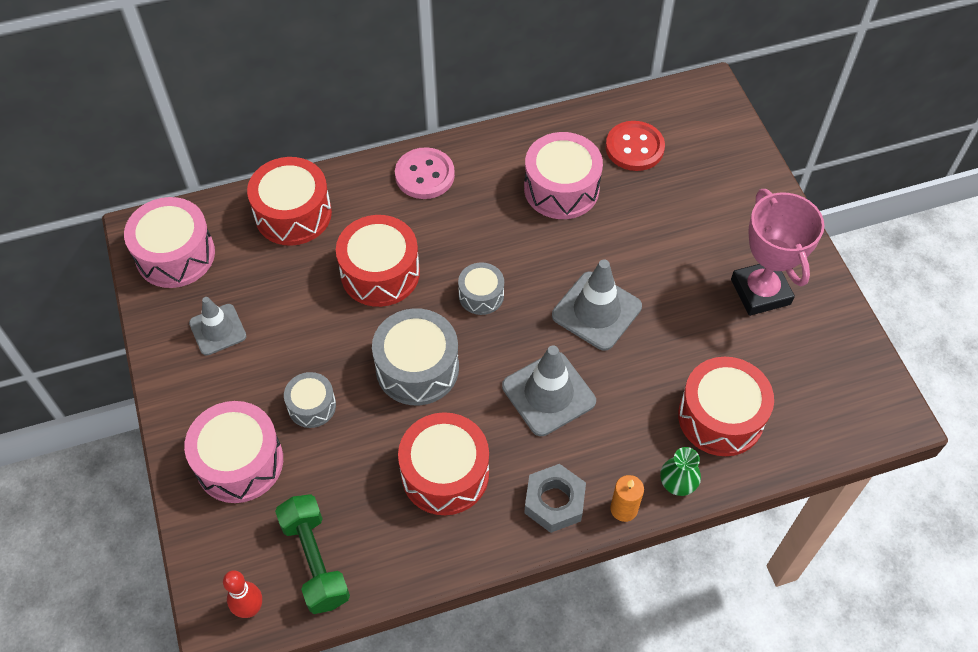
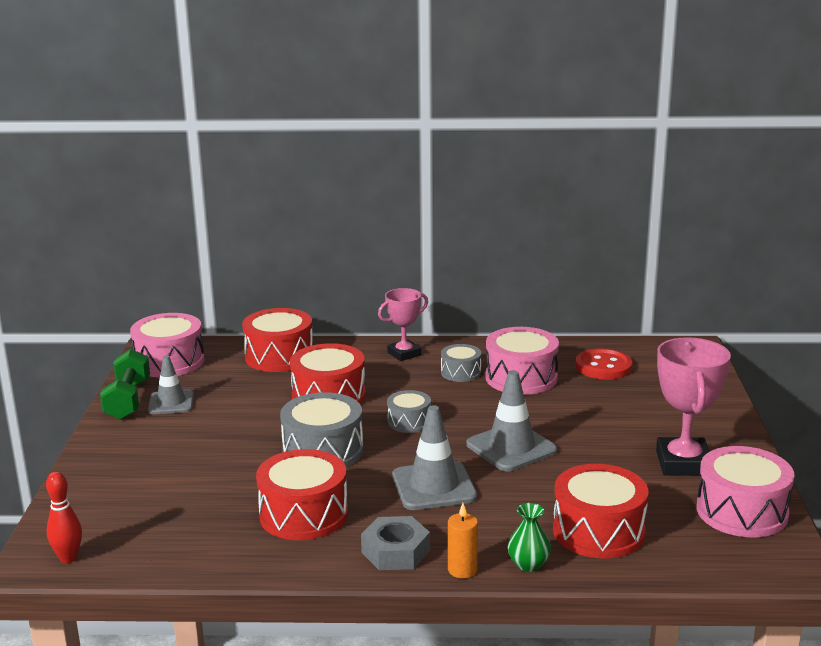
camera: 20 degrees right, 35 degrees down
(239, 462) = (130, 474): pink drum -> pink drum (741, 511)
(312, 406) = (215, 455): grey drum -> grey drum (461, 372)
(315, 561) = (147, 542): green dumbbell -> green dumbbell (128, 400)
(425, 175) = (404, 354): pink button -> pink trophy

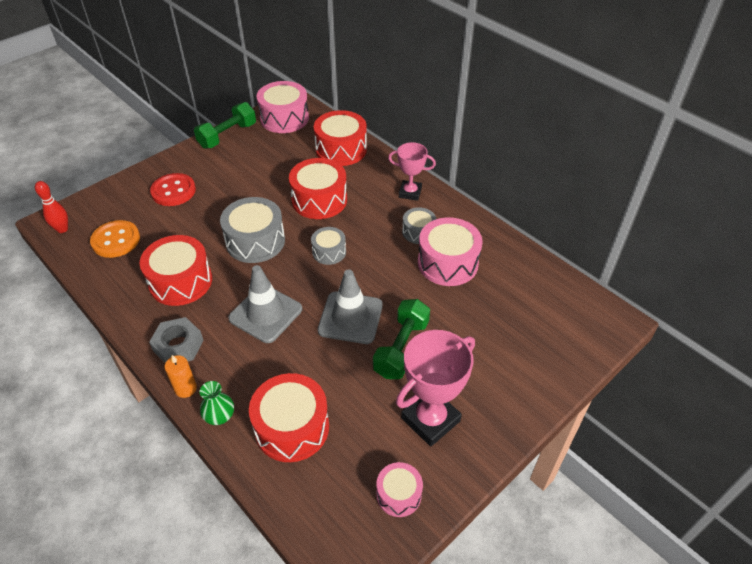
camera: 45 degrees right, 25 degrees up
(161, 529) = (116, 240): none -> orange button
(171, 403) = (242, 151): grey traffic cone -> none
(585, 441) = (401, 348): none -> green dumbbell
(603, 366) = (517, 292): red button -> red button (173, 191)
(741, 511) = (399, 494): pink drum -> pink drum, size x0.57

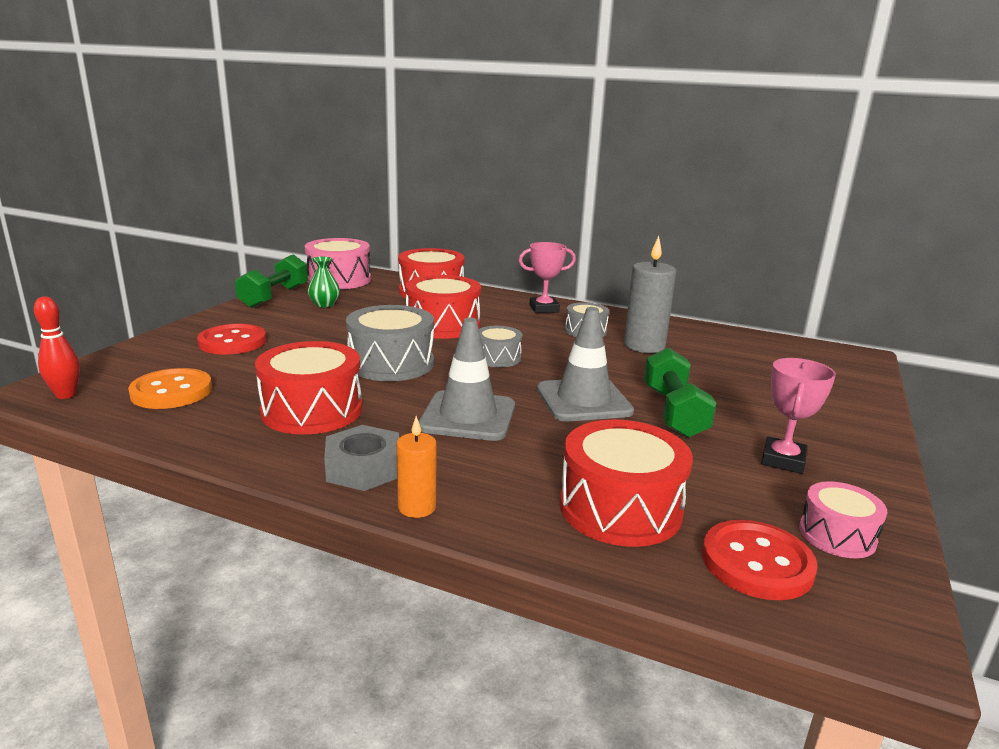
camera: 25 degrees left, 25 degrees down
(219, 416) = (501, 523): green vase -> green vase (324, 304)
(331, 497) = (757, 563): none -> red button
(430, 420) = (783, 460): pink trophy -> pink trophy, size x0.63
(447, 263) = (644, 346): pink drum -> grey candle

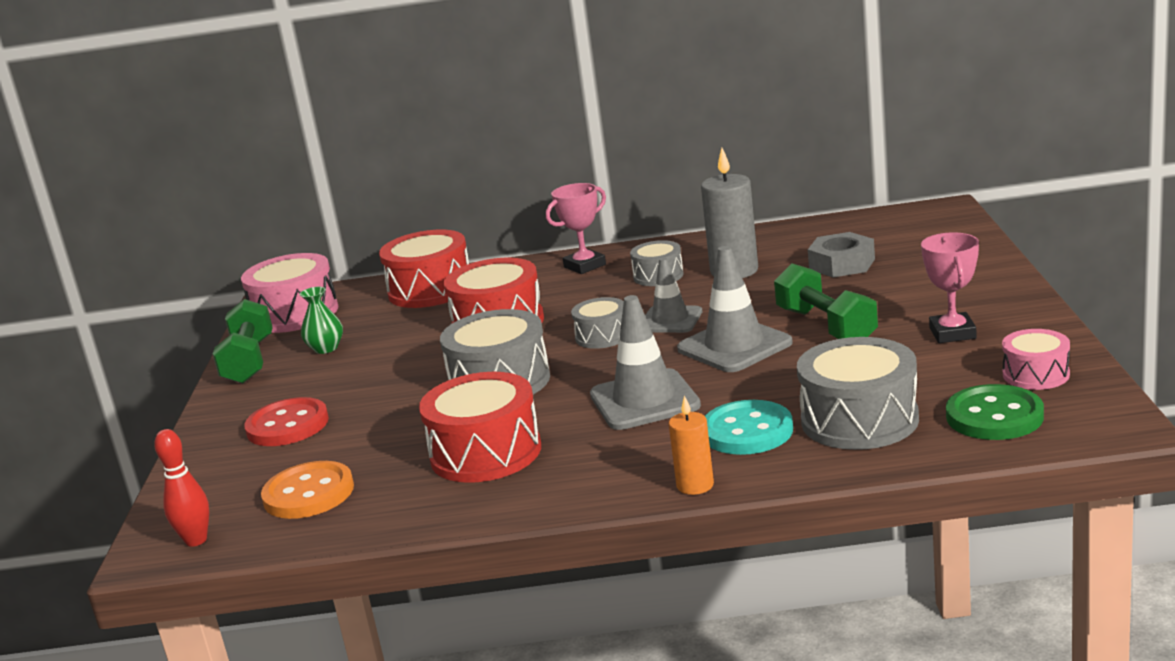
camera: 20 degrees left, 0 degrees up
(363, 468) = (607, 477): grey nut -> grey nut (842, 264)
(514, 476) = (747, 431): none -> turquoise button
(558, 364) = (670, 320): none -> grey traffic cone
(620, 508) = (859, 420): red drum -> grey drum
(757, 563) = (994, 416): red button -> green button

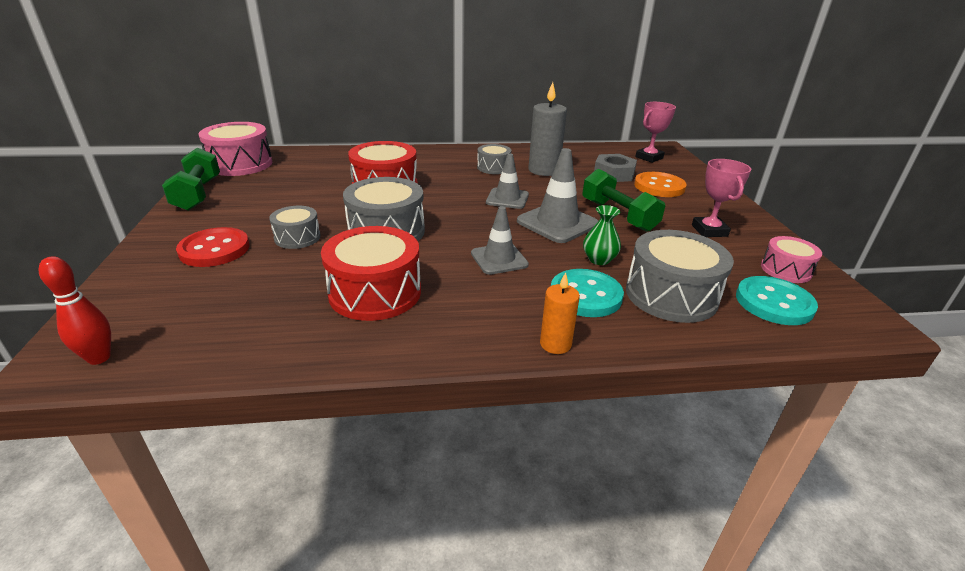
camera: 10 degrees left, 10 degrees up
(309, 493) = (218, 317): orange button -> orange button (659, 186)
(326, 348) = (257, 191): green vase -> green vase (599, 259)
(430, 290) = (338, 159): red drum -> none
(585, 266) = (443, 155): pink trophy -> pink trophy (649, 157)
(602, 336) = (460, 205): grey drum -> grey drum (297, 237)
(644, 400) = (499, 259): grey traffic cone -> grey traffic cone, size x0.66
(994, 416) = (774, 303): green button -> turquoise button

